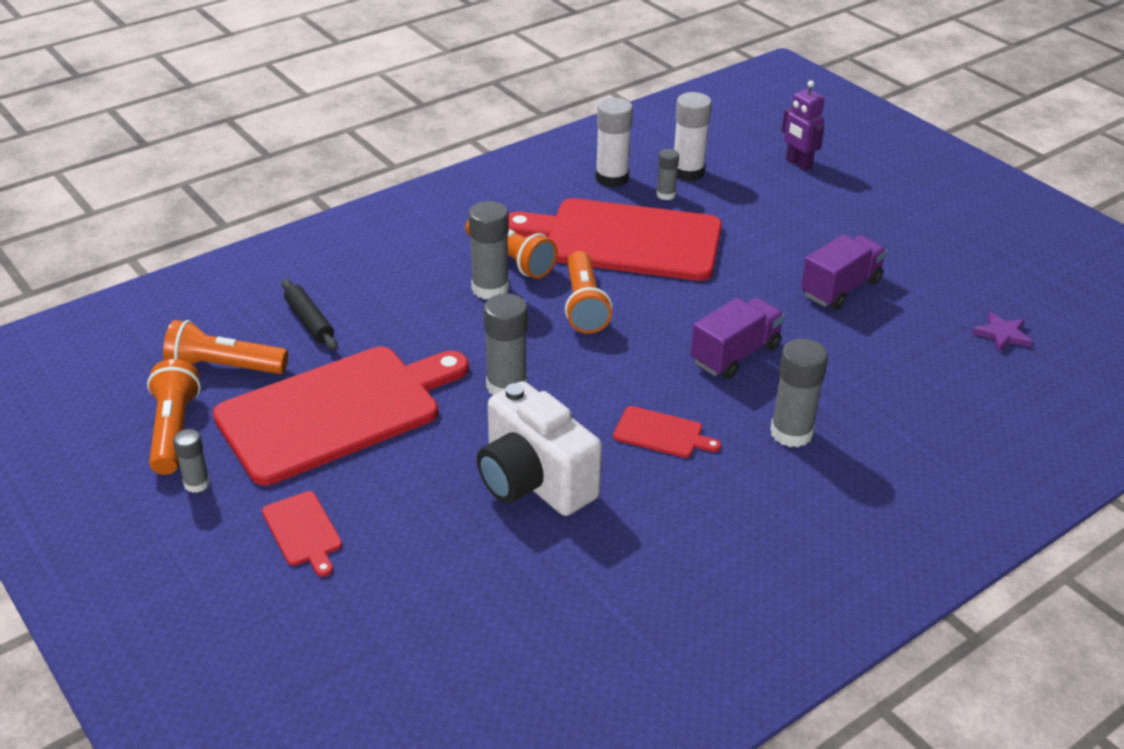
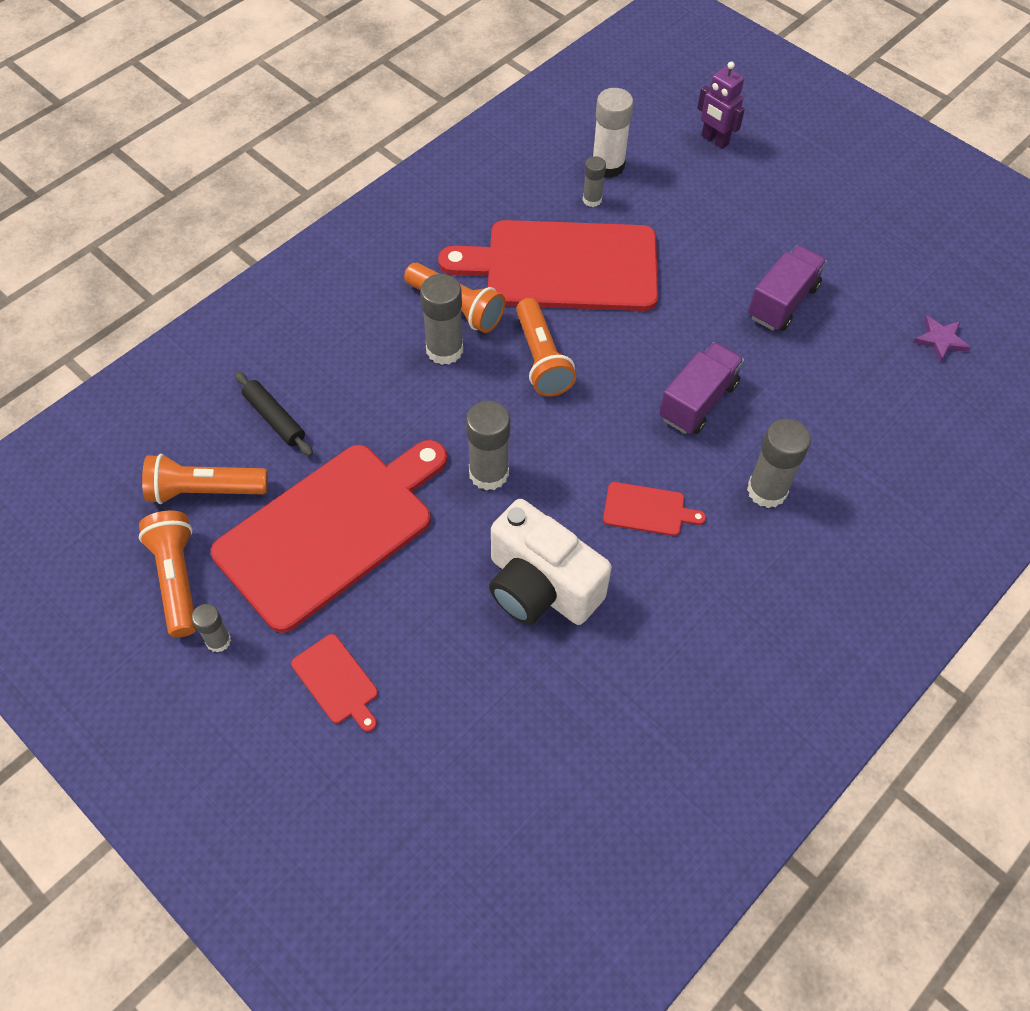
camera: 10 degrees left, 20 degrees up
(612, 178) = (534, 184): white glue stick -> none

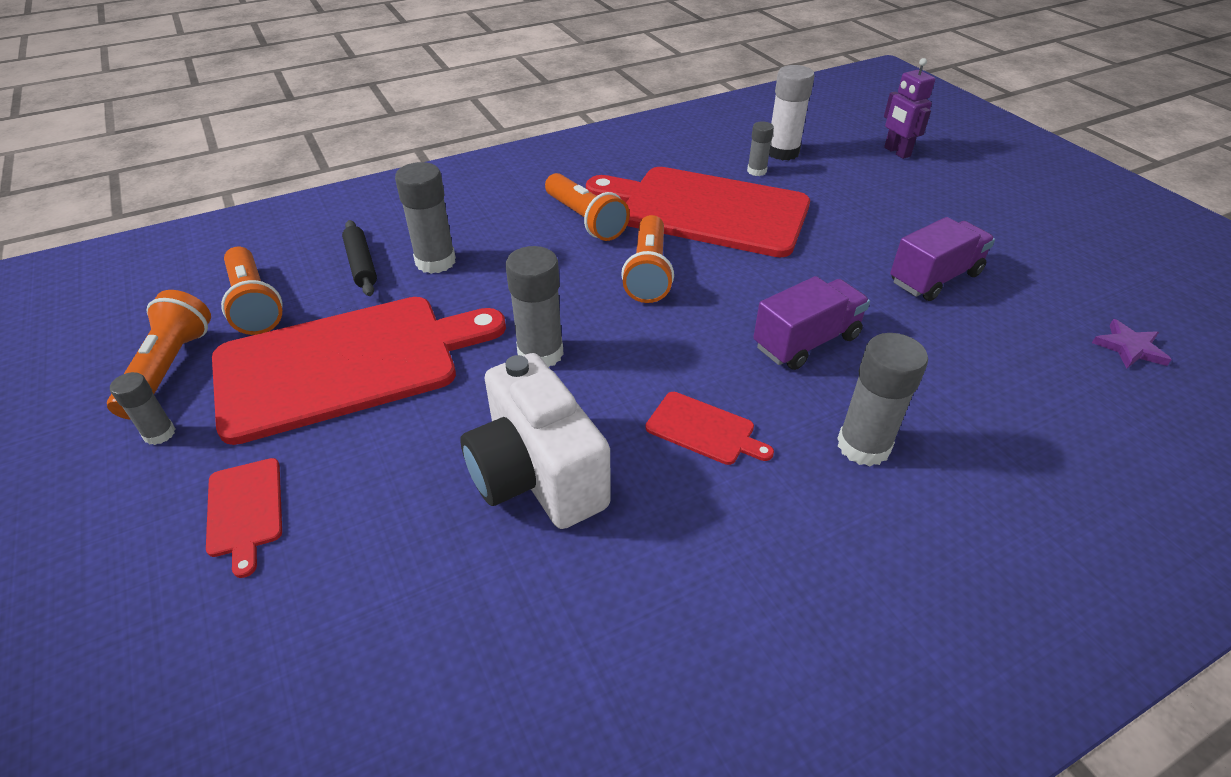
camera: 20 degrees right, 15 degrees down
(204, 491) = (255, 304): orange flashlight -> orange flashlight turned 135 degrees counterclockwise
(444, 350) = (555, 247): grey glue stick -> grey glue stick (435, 261)

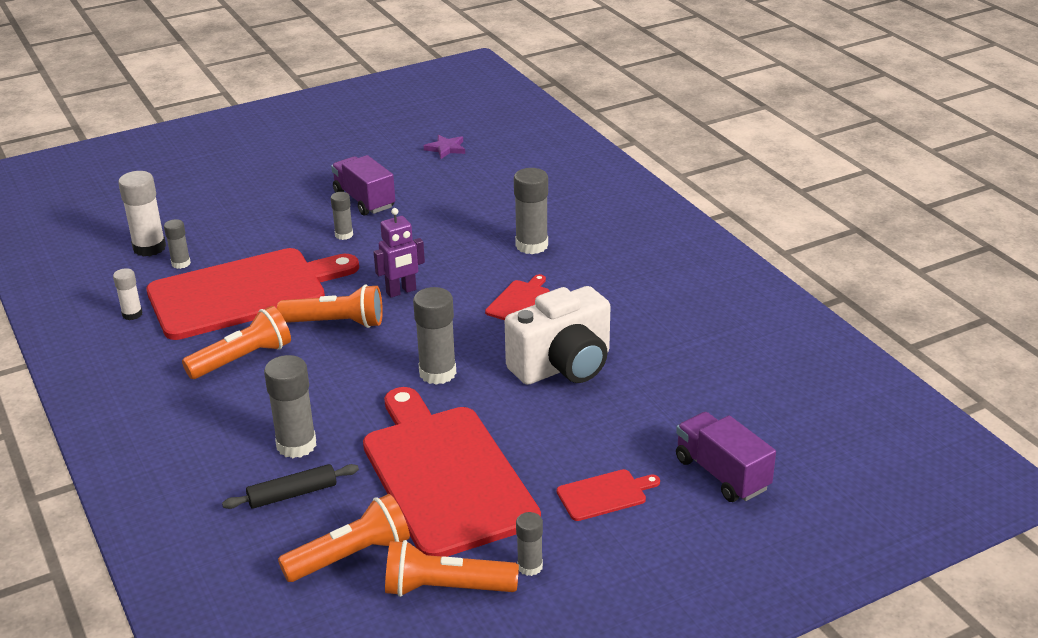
camera: 90 degrees left, 10 degrees down
(664, 157) = (132, 314): none -> white glue stick
(706, 210) = (244, 292): red cutting board -> red cutting board turned 135 degrees counterclockwise
(806, 342) = (432, 257): purple truck -> purple truck (722, 474)
(842, 267) = (344, 235): none -> grey glue stick
(896, 152) = (171, 192): purple robot -> purple robot (401, 291)

